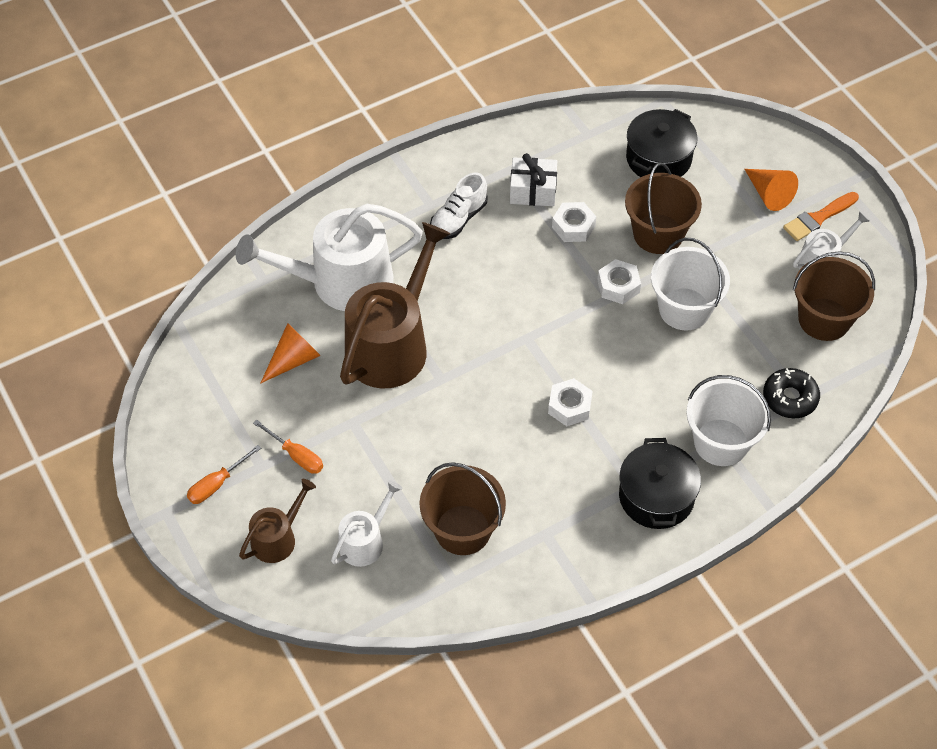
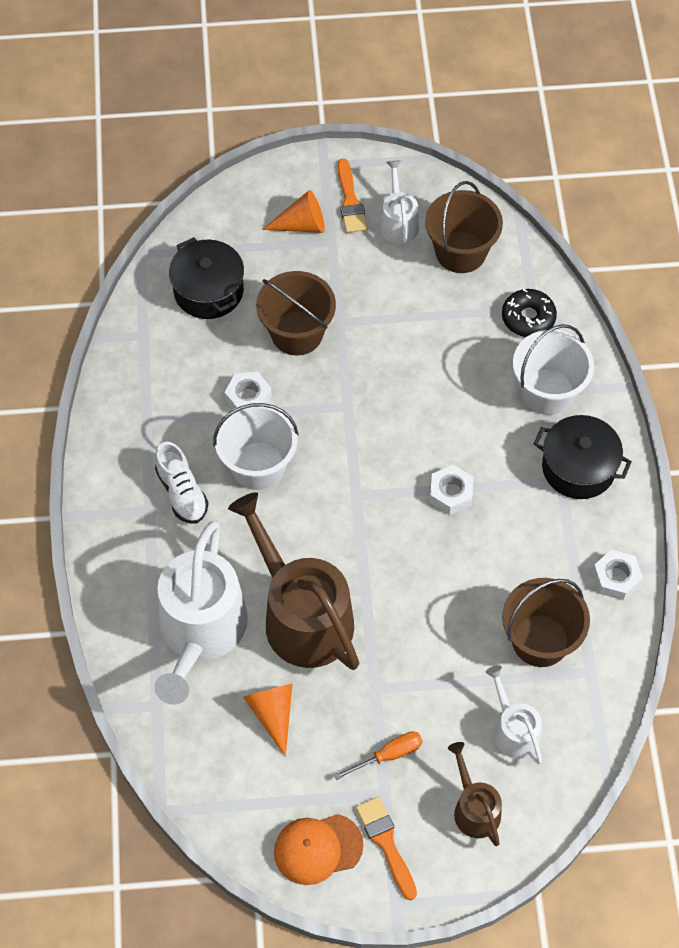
camera: 65 degrees left, 5 degrees up
(190, 437) = (318, 849): none -> orange cap
(217, 484) = (386, 843): orange screwdriver -> orange brush
(533, 190) = (185, 413): white gift -> none
(618, 286) = (338, 393): white nut -> white nut (616, 578)
(684, 309) = (392, 352): white bucket -> white bucket (258, 466)

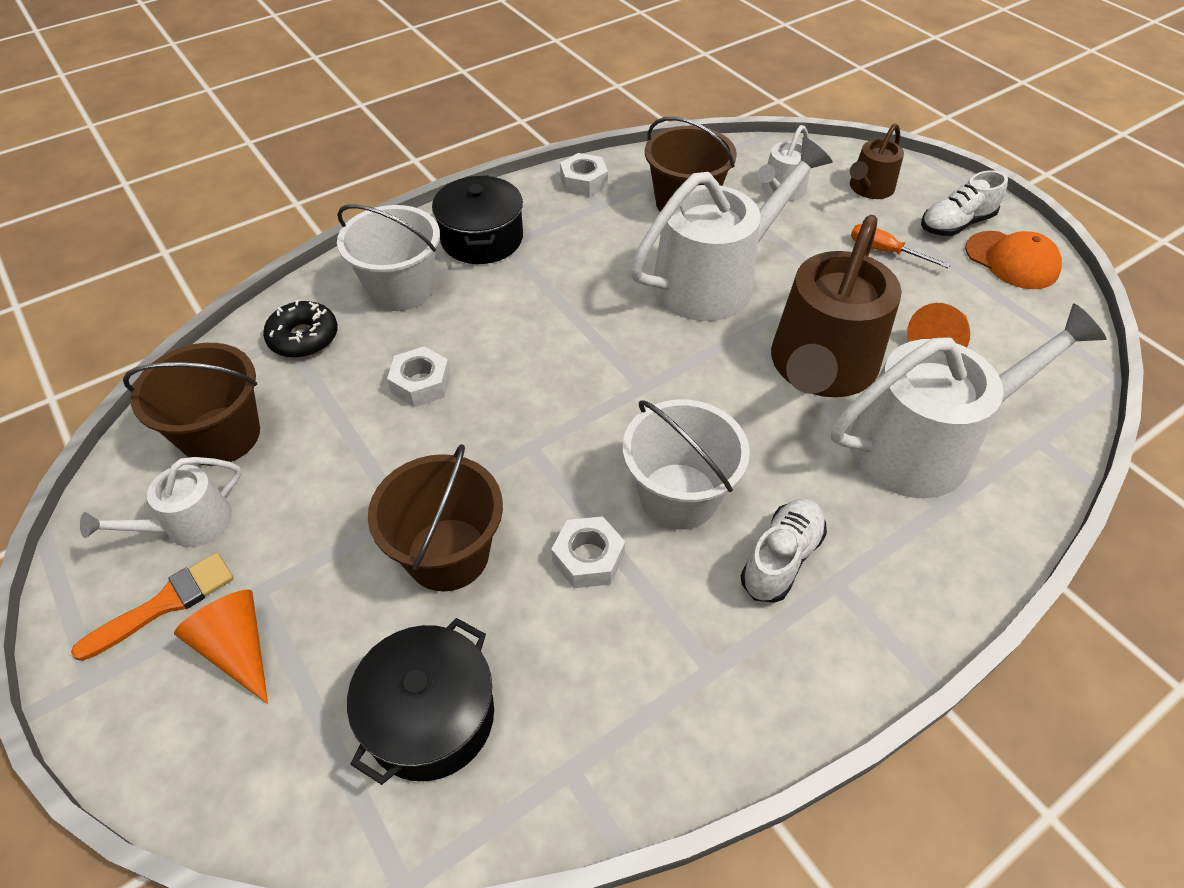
camera: 120 degrees left, 10 degrees down
(386, 843) = (956, 224): orange brush -> white shoe
(432, 603) = (714, 280): none -> white watering can
(451, 493) = (580, 313): white nut -> white nut (421, 383)

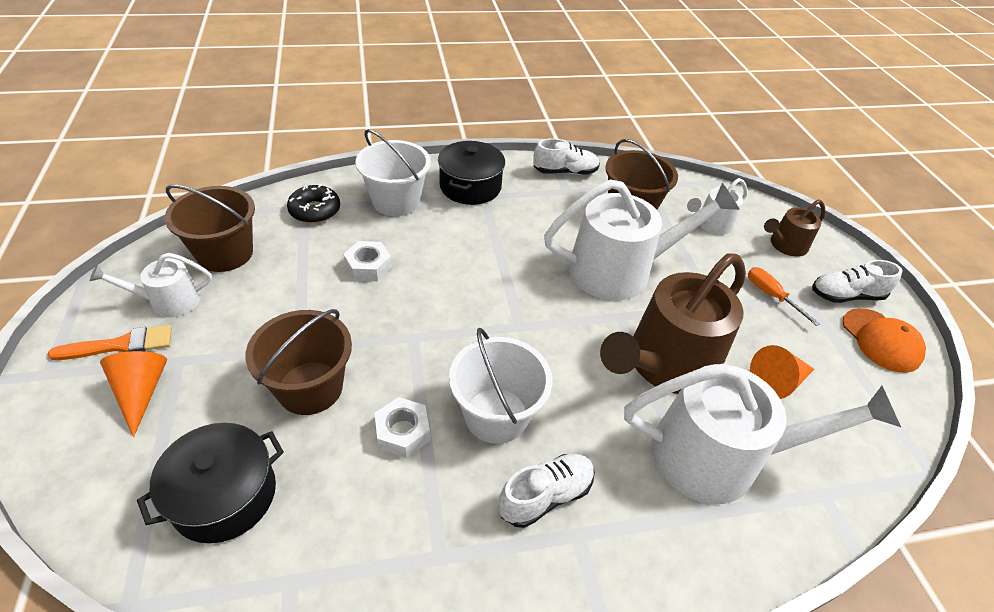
camera: 20 degrees right, 5 degrees down
(583, 182) = (565, 172): white nut -> white shoe

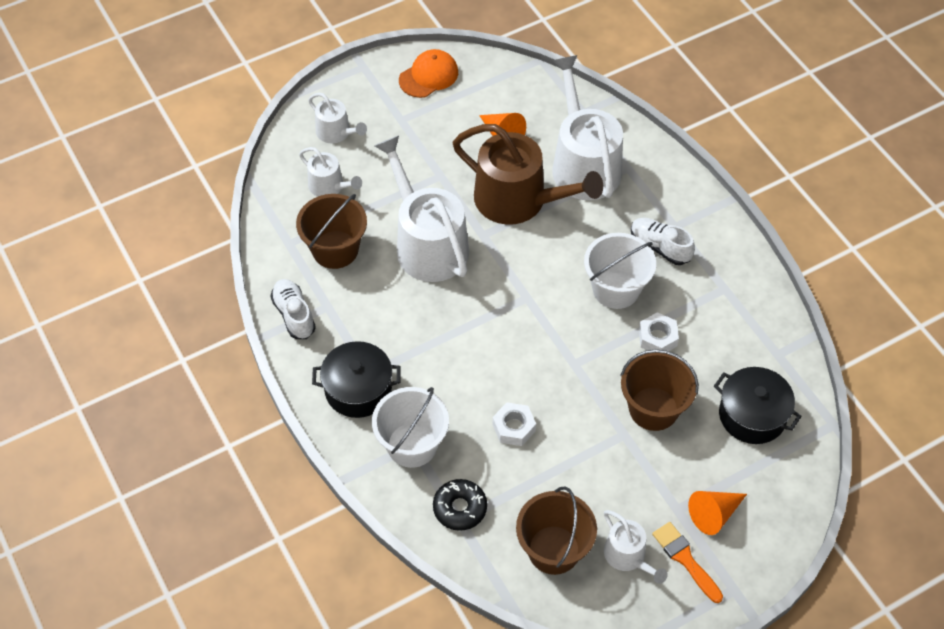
camera: 105 degrees left, 10 degrees up
(771, 296) = (410, 141): orange screwdriver -> none
(785, 245) = (336, 132): brown watering can -> white watering can
(846, 295) = (386, 94): white shoe -> none

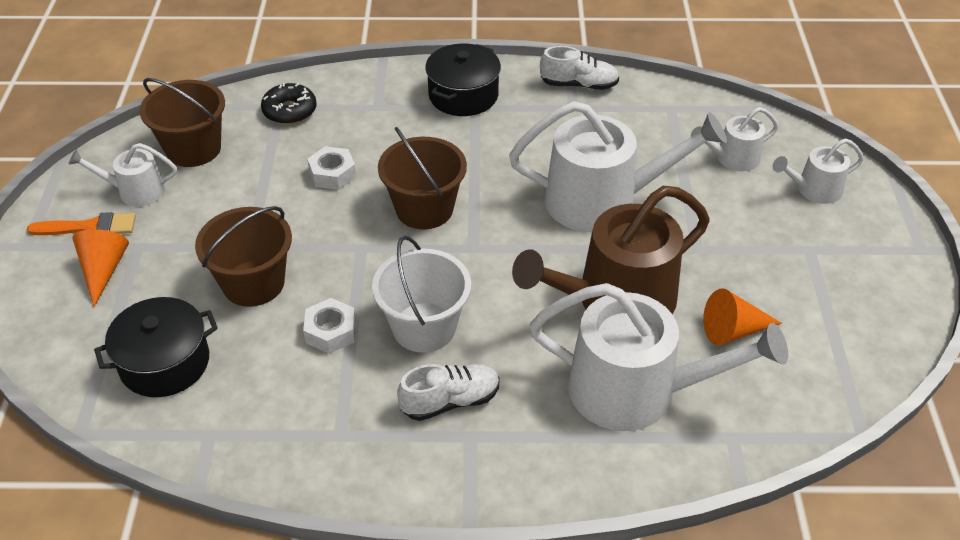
camera: 120 degrees right, 10 degrees down
(335, 249) = (641, 134): brown bucket -> brown bucket (424, 209)
(412, 445) = (377, 106): white bucket -> none
(428, 76) = (878, 303): orange cap -> none

